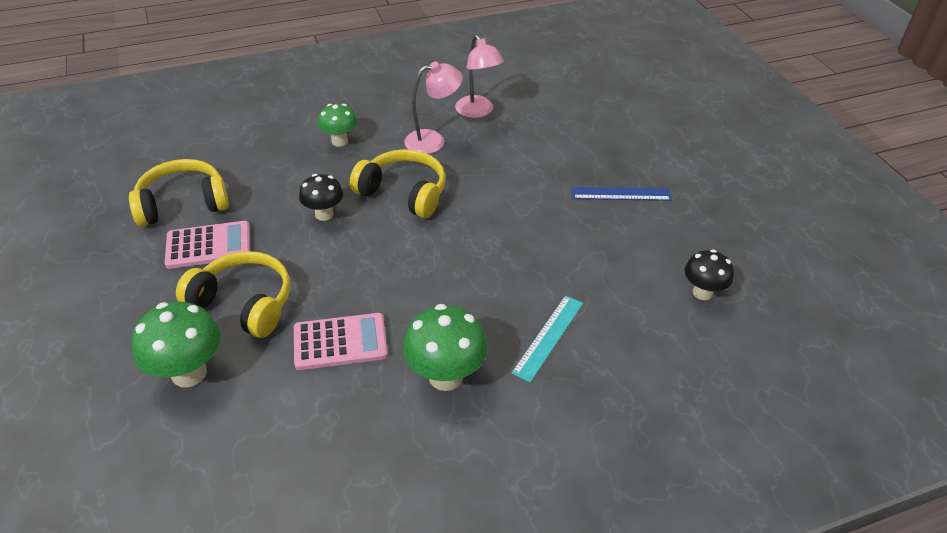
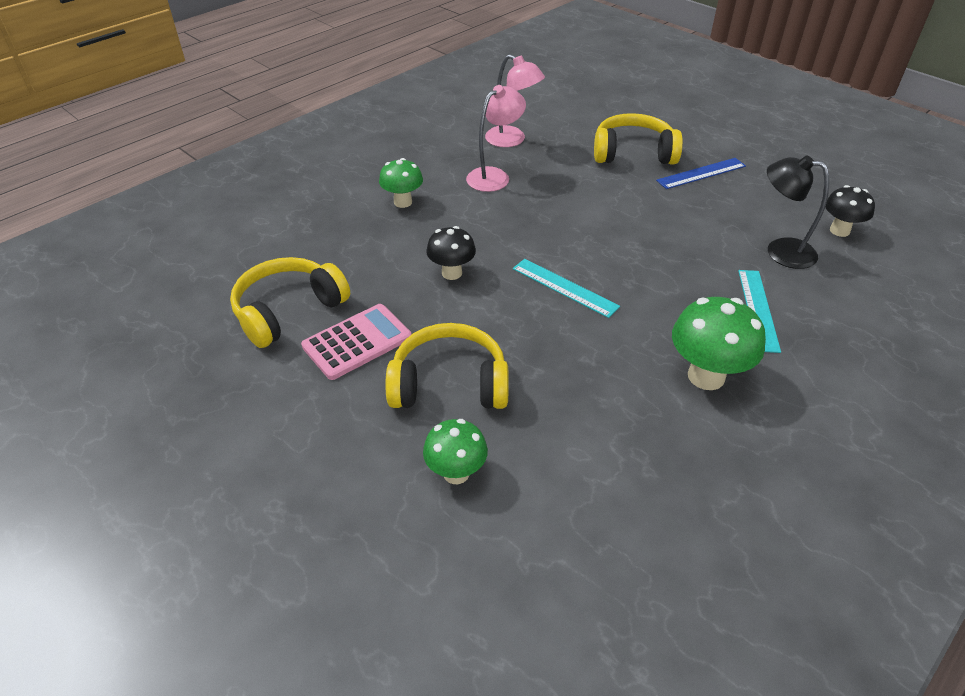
camera: 25 degrees left, 0 degrees up
(189, 373) = (456, 473): green mushroom -> green mushroom, size x0.64
(340, 342) = (581, 383): pink calculator -> none
(401, 258) = (564, 287): none -> turquoise ruler
(403, 193) = (511, 230): yellow headphones -> yellow headphones (633, 153)
(623, 292) = (780, 251): none -> black lamp

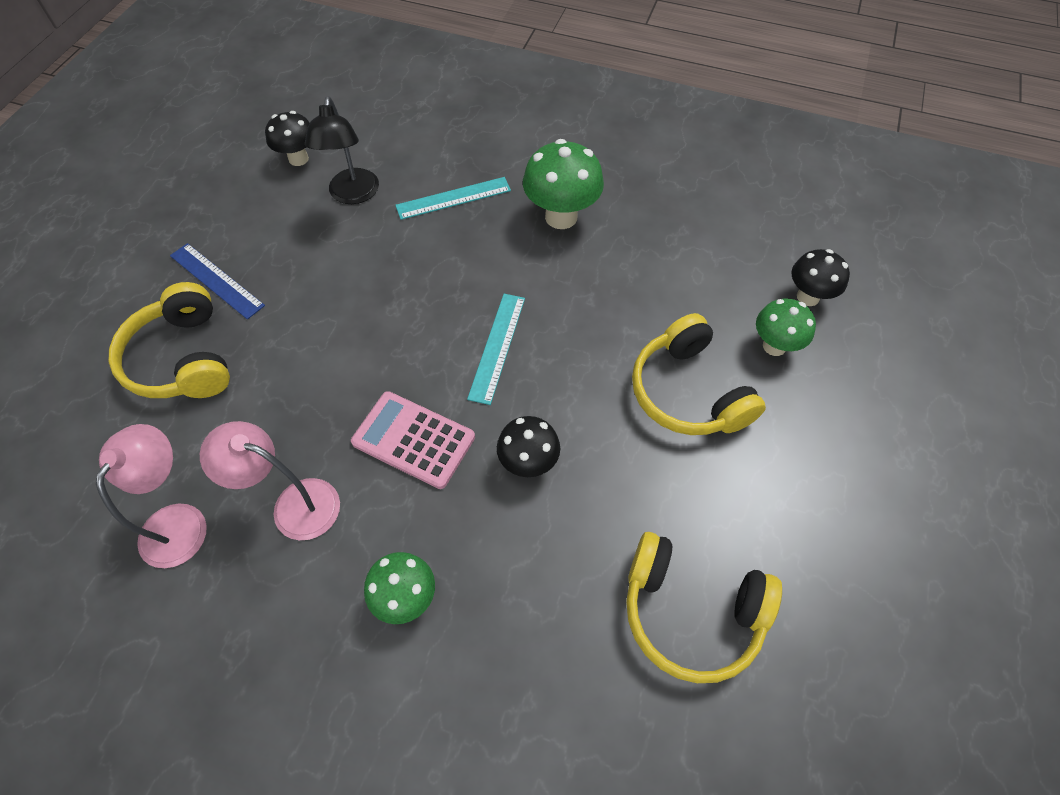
camera: 115 degrees left, 15 degrees up
(357, 342) = (689, 503): pink calculator -> pink calculator (413, 440)
(498, 541) = (808, 297): none -> black mushroom

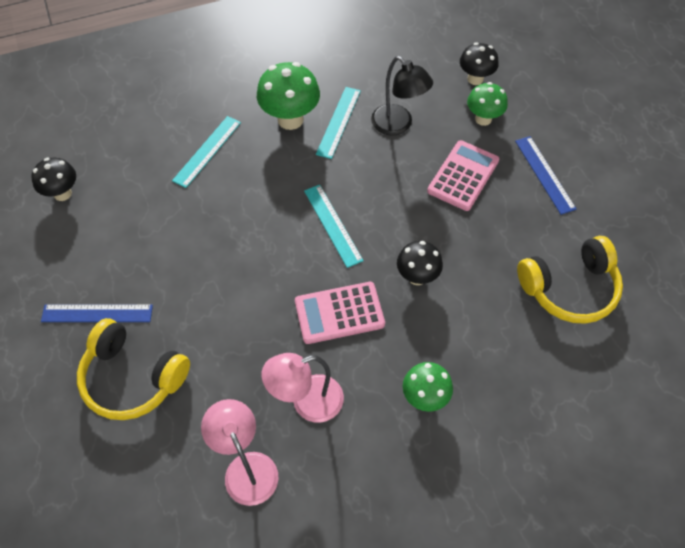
camera: 40 degrees left, 0 degrees up
(353, 195) = (133, 193): black lamp -> black lamp (398, 125)
(607, 249) = (338, 122): none -> turquoise ruler
(688, 392) = (463, 176): yellow headphones -> pink calculator
(790, 457) = (544, 174): none -> blue ruler

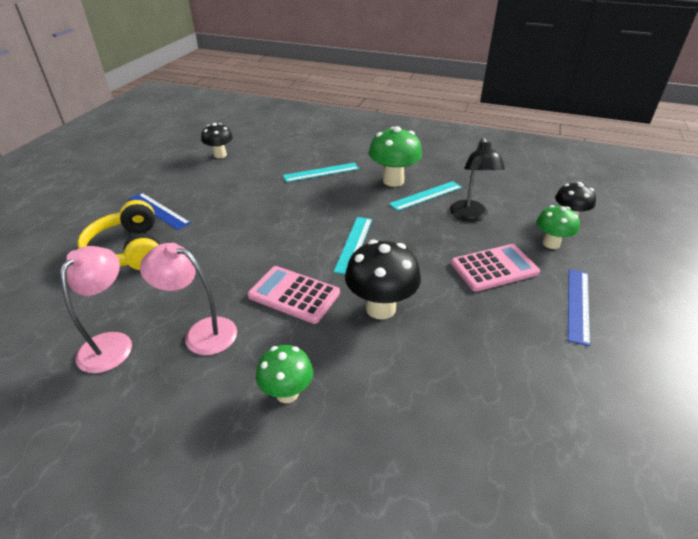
camera: 40 degrees right, 20 degrees down
(417, 277) = (380, 308): black mushroom -> black mushroom, size x1.55
(569, 288) = (521, 403): yellow headphones -> none

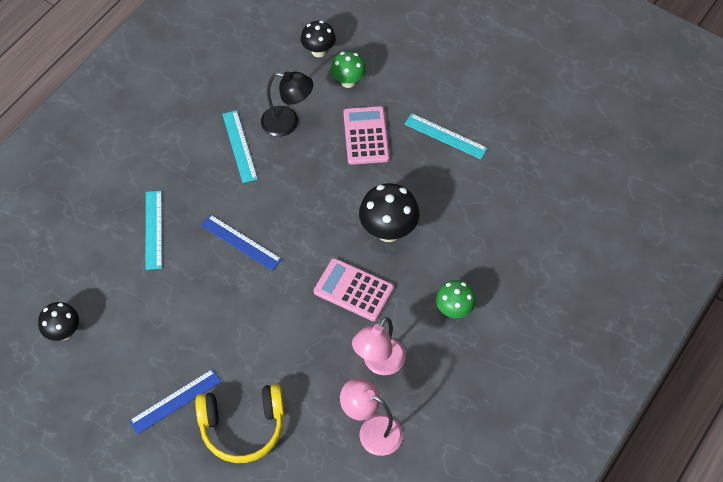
camera: 75 degrees left, 20 degrees up
(294, 294) = (353, 290): pink calculator -> pink calculator turned 75 degrees clockwise
(354, 244) = (299, 229): turquoise ruler -> turquoise ruler (445, 136)
(393, 181) = (199, 166): green mushroom -> none
(578, 305) = (423, 101): blue ruler -> blue ruler (241, 242)

